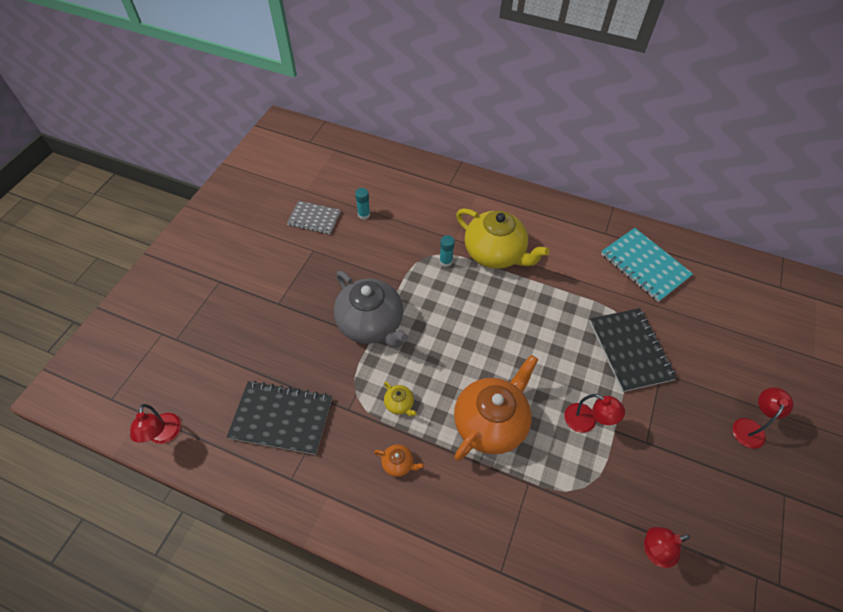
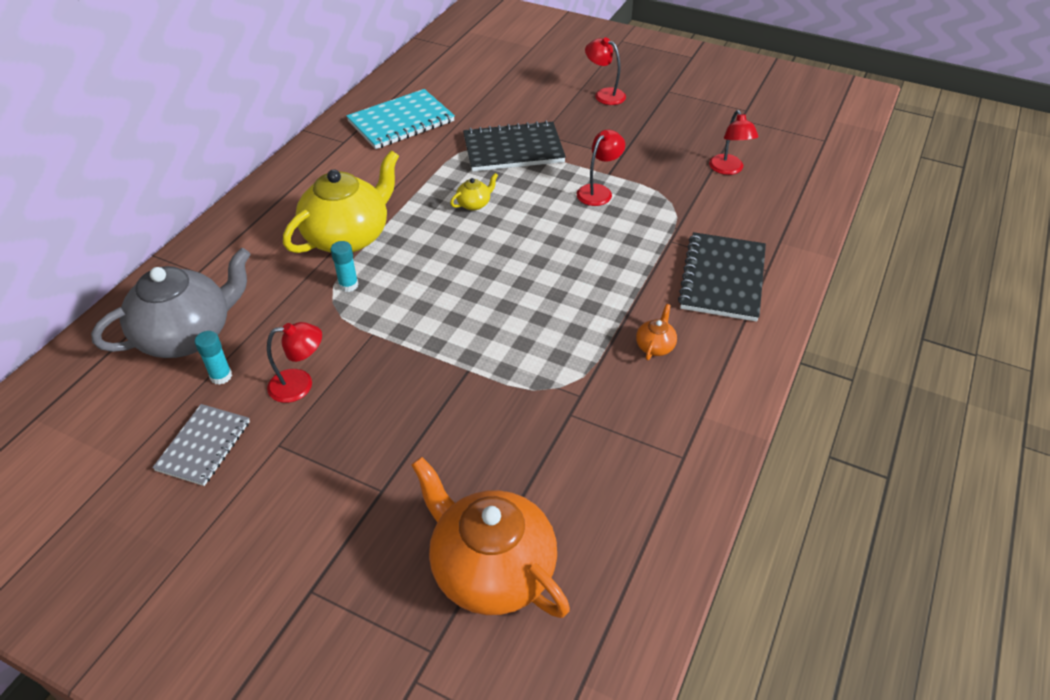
camera: 85 degrees left, 10 degrees down
(164, 435) = (623, 639): red lamp -> red lamp (300, 384)
(281, 418) = (593, 473): black notebook -> black notebook (722, 279)
(371, 324) = (443, 369): grey teapot -> grey teapot (187, 335)
(399, 404) = (573, 342): yellow teapot -> yellow teapot (474, 204)
(491, 422) = (599, 262): orange teapot -> orange teapot (491, 569)

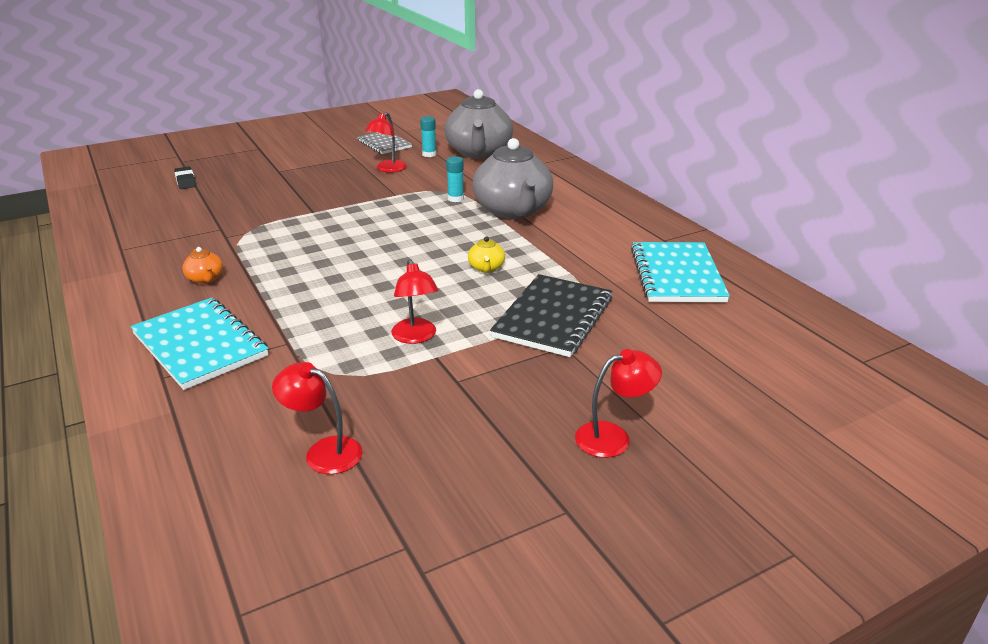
camera: 125 degrees right, 15 degrees down
(348, 236) = (513, 211): yellow teapot -> grey teapot
(491, 569) = (185, 181): orange teapot -> black eraser
(722, 279) = (200, 345): black notebook -> turquoise notebook

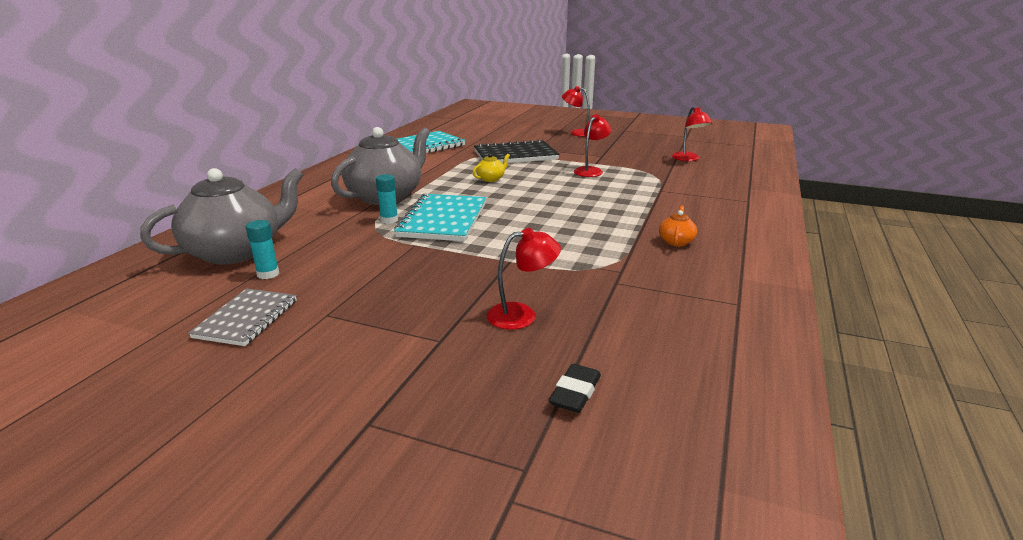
camera: 130 degrees left, 5 degrees down
(200, 345) = (714, 206): turquoise notebook -> turquoise notebook (443, 220)
(387, 169) = (348, 276): red lamp -> red lamp (522, 315)

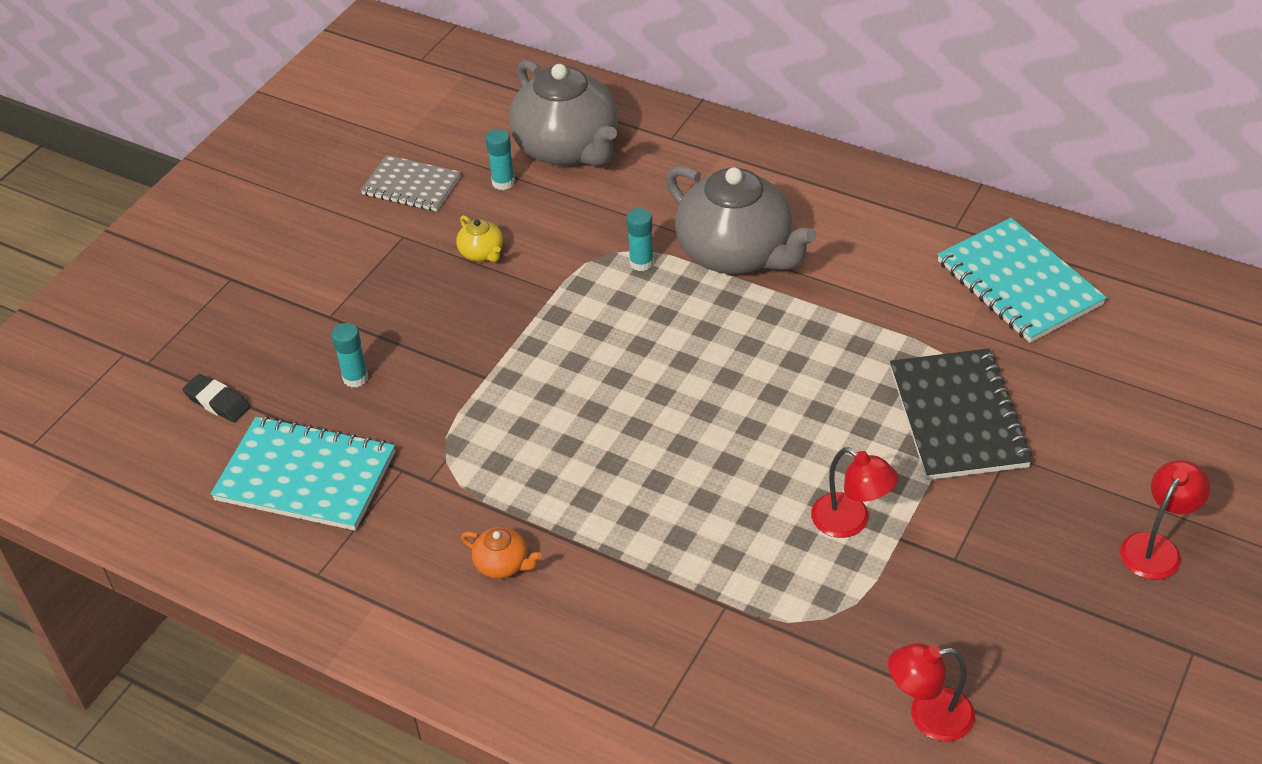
camera: 100 degrees right, 20 degrees up
(443, 220) = (632, 315): turquoise notebook -> turquoise notebook (306, 476)
(491, 179) = (811, 374): yellow teapot -> yellow teapot (482, 253)
(522, 315) = (355, 378): red lamp -> turquoise glue stick

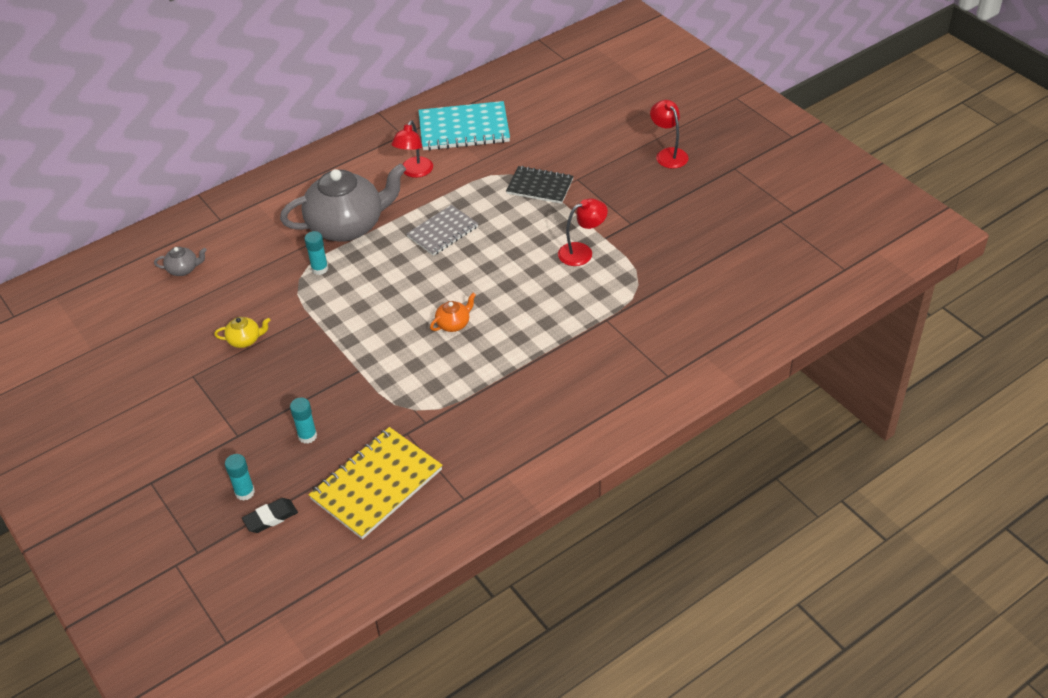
camera: 65 degrees left, 0 degrees up
(306, 476) = (376, 484): turquoise notebook -> yellow notebook
(411, 186) = (145, 358): grey notebook -> grey notebook (443, 232)
(503, 182) = (186, 310): turquoise glue stick -> turquoise glue stick (245, 492)
(503, 564) = (515, 405): orange teapot -> orange teapot (453, 324)
(567, 148) = (183, 269): grey teapot -> grey teapot, size x0.41
(928, 716) = (720, 269): red lamp -> red lamp (414, 172)
(958, 417) = (540, 186): black notebook -> black notebook, size x0.64

